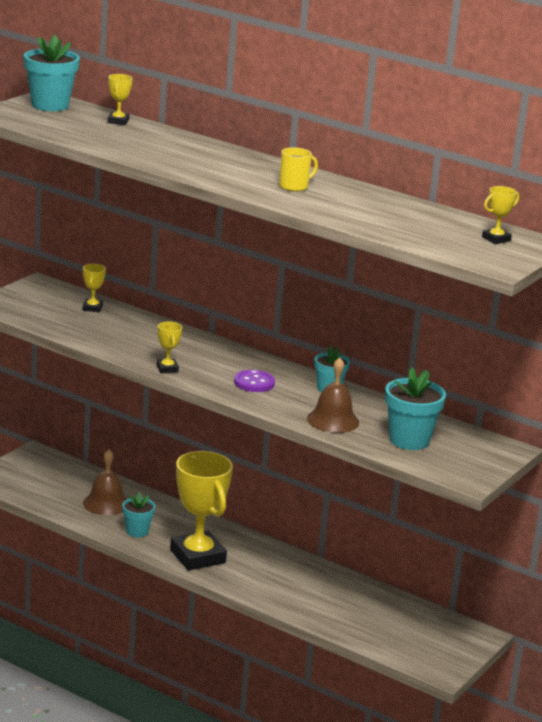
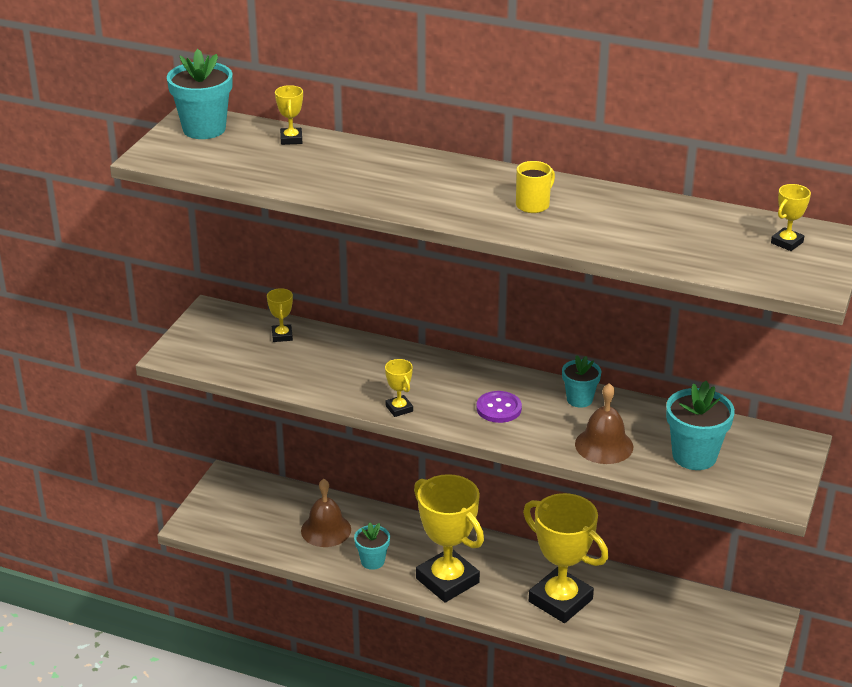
camera: 10 degrees left, 10 degrees up
(293, 588) = (560, 600): none -> yellow trophy

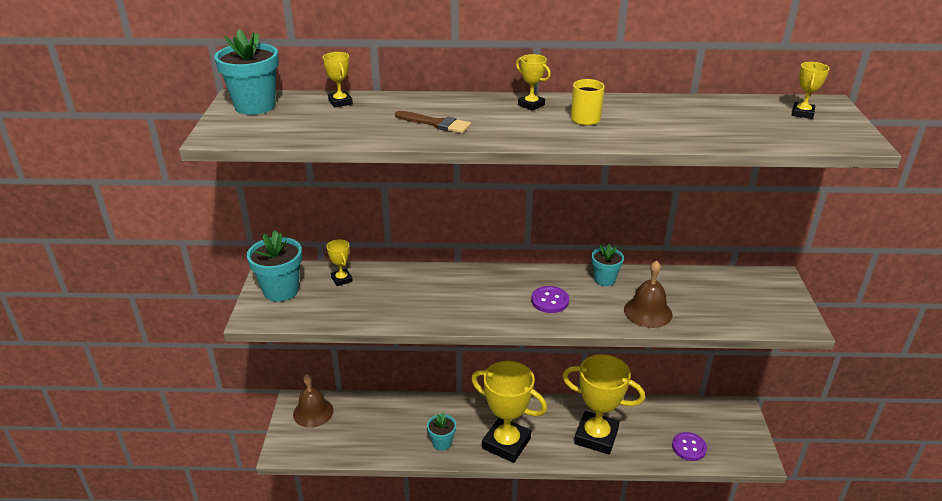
camera: 20 degrees left, 0 degrees up
(326, 530) = (393, 426): brown bell -> brown bell (313, 412)
(371, 182) = (435, 123): none -> brown brush
(399, 408) = (472, 319): yellow trophy -> yellow trophy (531, 105)
(669, 641) = (689, 447): none -> purple button
(694, 456) = (717, 304): turquoise flower pot -> turquoise flower pot (281, 290)

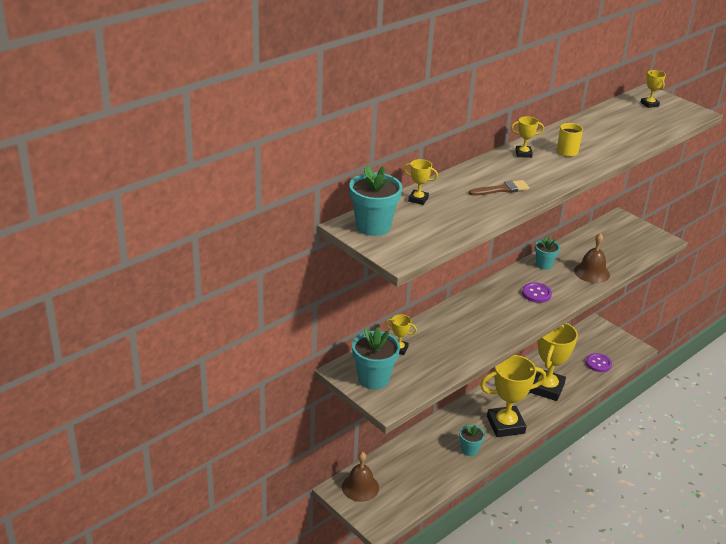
camera: 45 degrees left, 0 degrees up
(596, 436) = (546, 388): yellow trophy -> yellow trophy turned 45 degrees counterclockwise

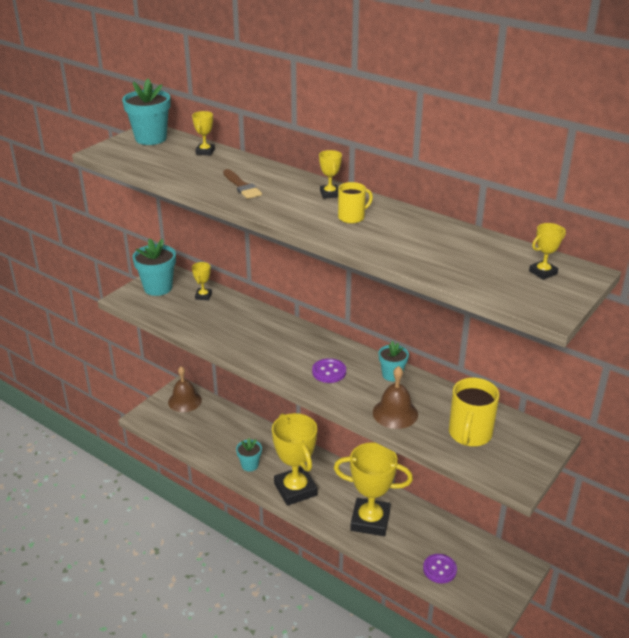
camera: 80 degrees right, 0 degrees up
(616, 246) = (470, 434): none -> yellow mug

